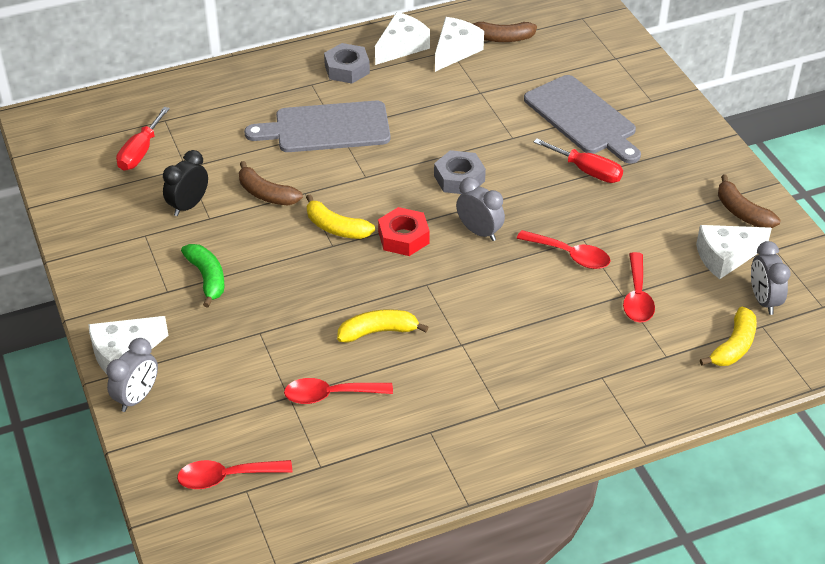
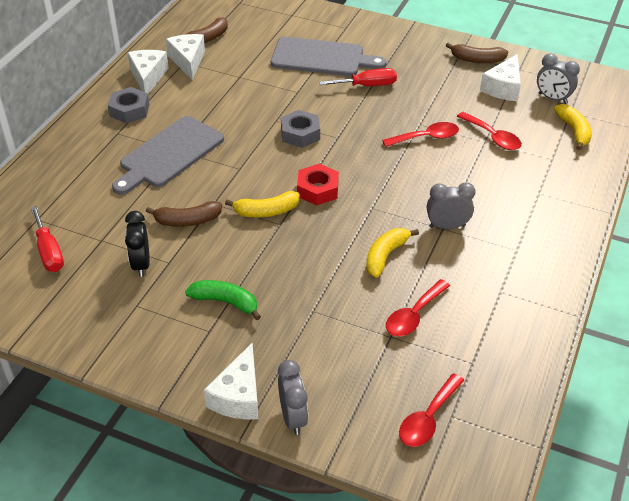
camera: 45 degrees left, 0 degrees up
(479, 232) = (357, 157): grey clock -> grey clock (447, 226)

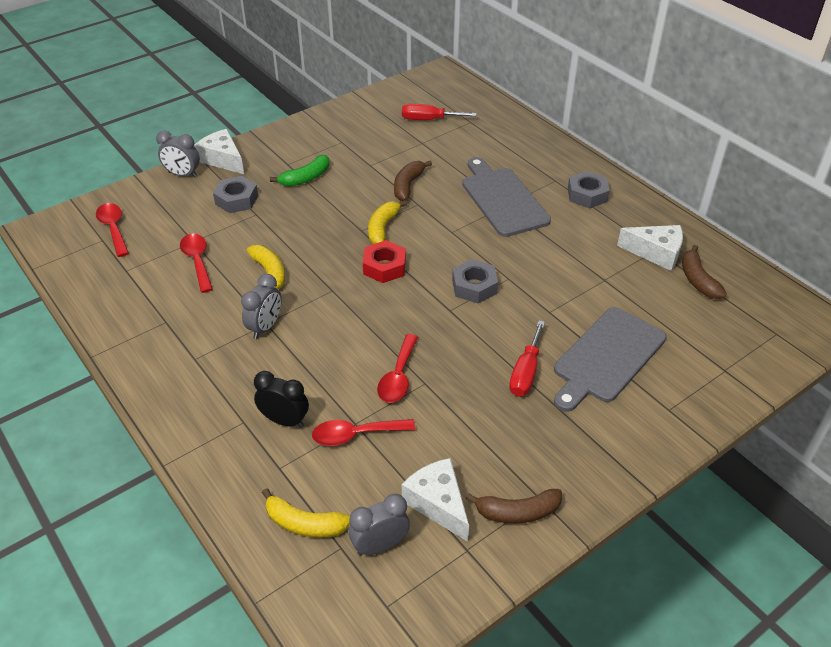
camera: 120 degrees right, 0 degrees up
(141, 264) = (380, 153): black clock -> black clock (284, 420)
(148, 77) = (639, 219): white cheese -> none
(302, 339) = (236, 200): none -> grey nut
(477, 60) = (517, 512): brown banana -> brown banana turned 135 degrees counterclockwise

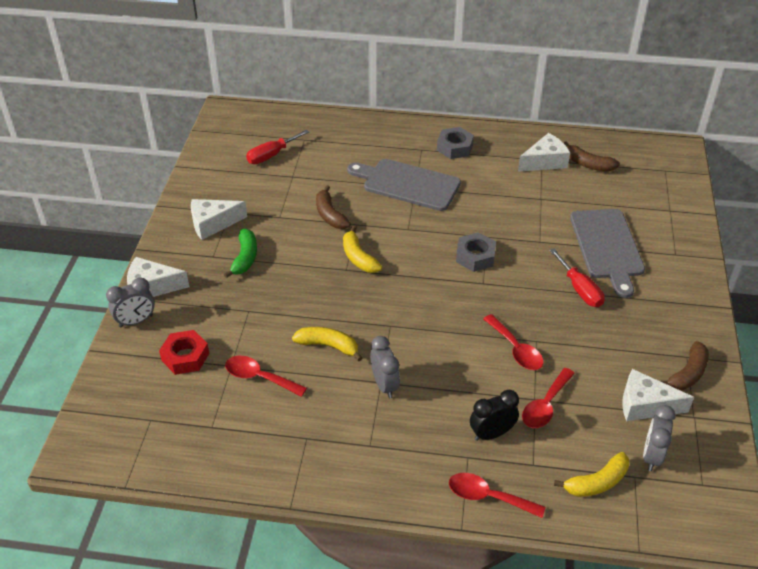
camera: 45 degrees left, 0 degrees up
(113, 228) = (145, 404): red spoon -> red spoon (487, 497)
(236, 200) = (215, 310): grey nut -> none
(319, 143) = (213, 224): none -> white cheese
(384, 267) = (400, 284): red nut -> red nut (185, 357)

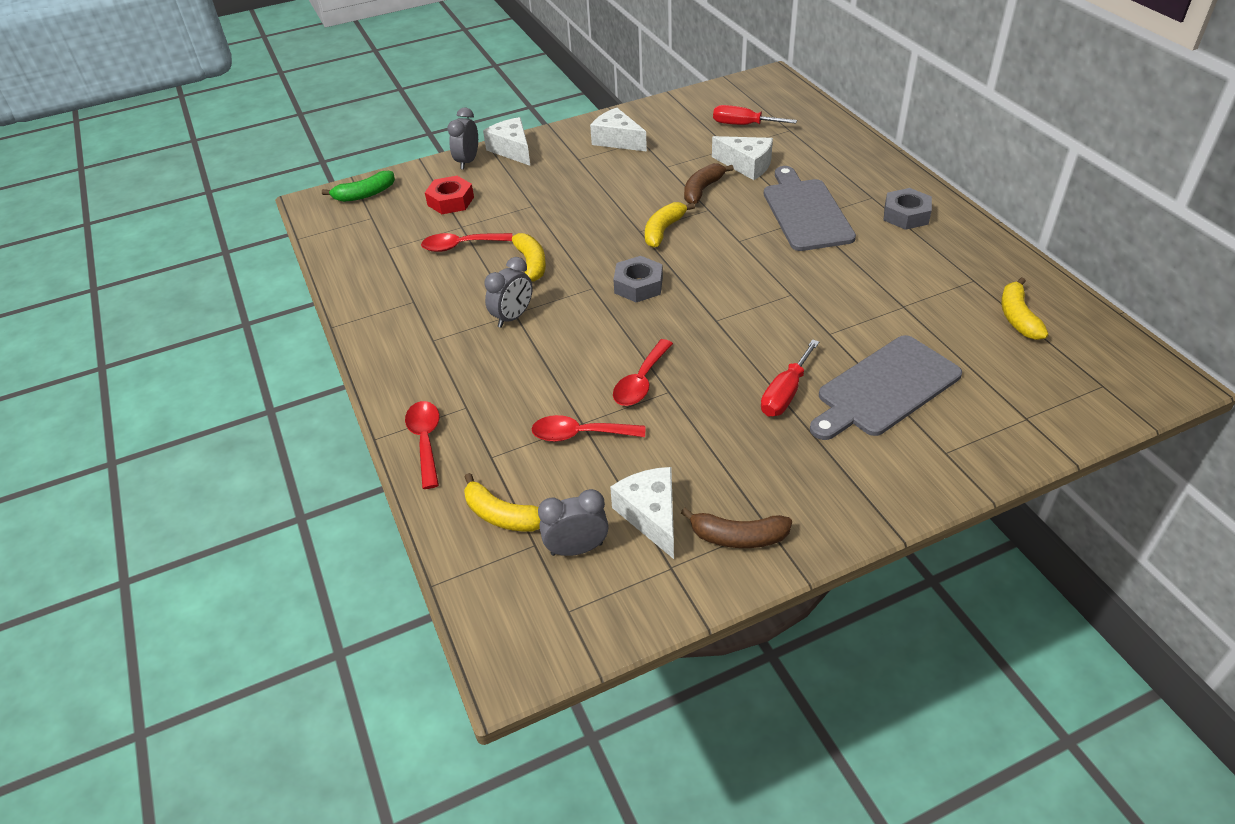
camera: 60 degrees right, 0 degrees up
(136, 321) = (467, 161): grey clock -> grey clock turned 75 degrees clockwise
(245, 258) = (593, 174): green banana -> green banana (364, 194)
(259, 377) = (460, 246): red spoon -> red spoon turned 90 degrees counterclockwise
(475, 256) = (749, 299): grey nut -> grey nut (638, 285)
(491, 433) = (508, 411): black clock -> none
(545, 162) = (973, 283): white cheese -> white cheese (747, 165)
(588, 164) = (1017, 317): brown banana -> yellow banana

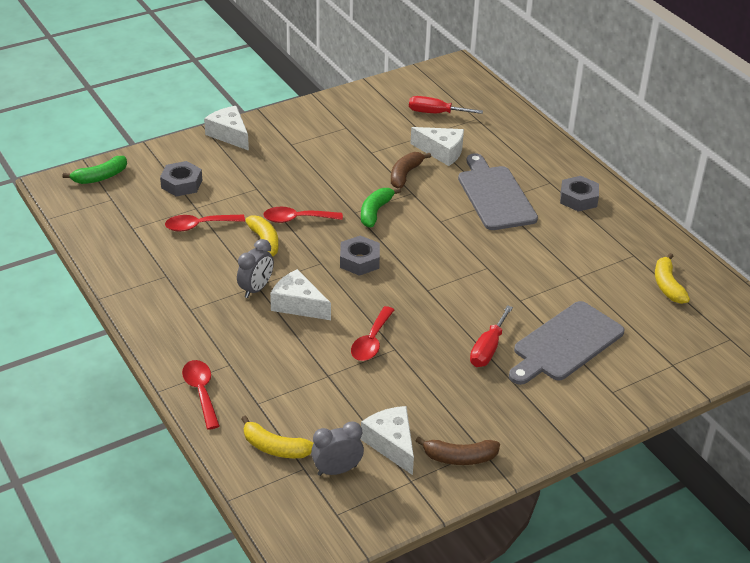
camera: 10 degrees left, 5 degrees down
(450, 201) = (181, 184): red nut -> grey nut
(467, 161) = (190, 146): grey clock -> none
(579, 434) = (327, 384): red spoon -> red spoon (296, 219)
(617, 140) = (324, 126): white cheese -> white cheese (298, 305)
(663, 230) = (375, 212): yellow banana -> green banana

